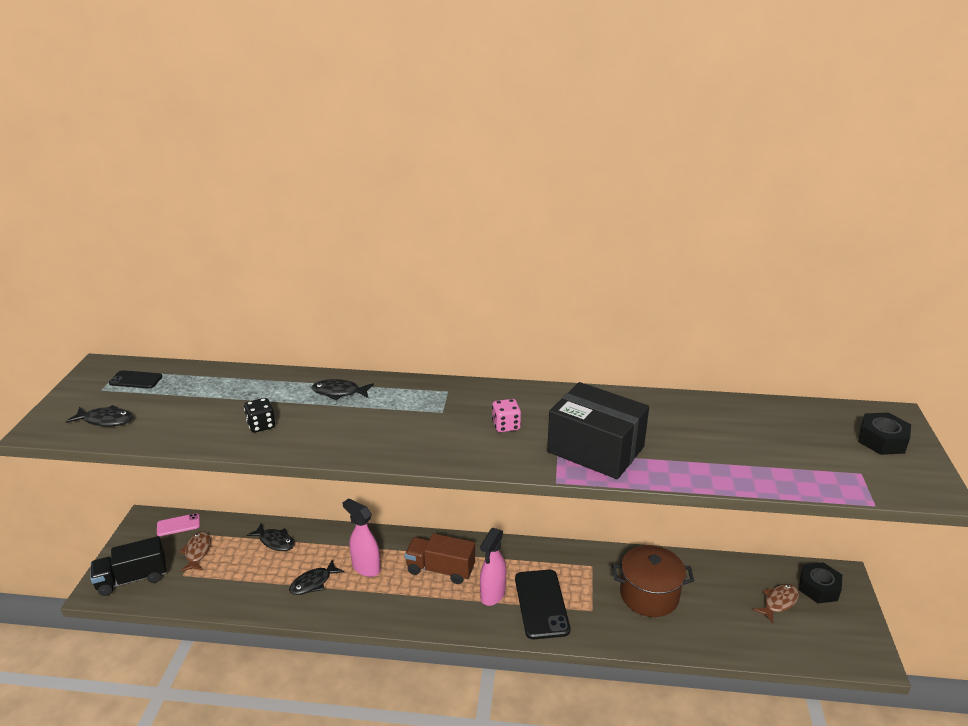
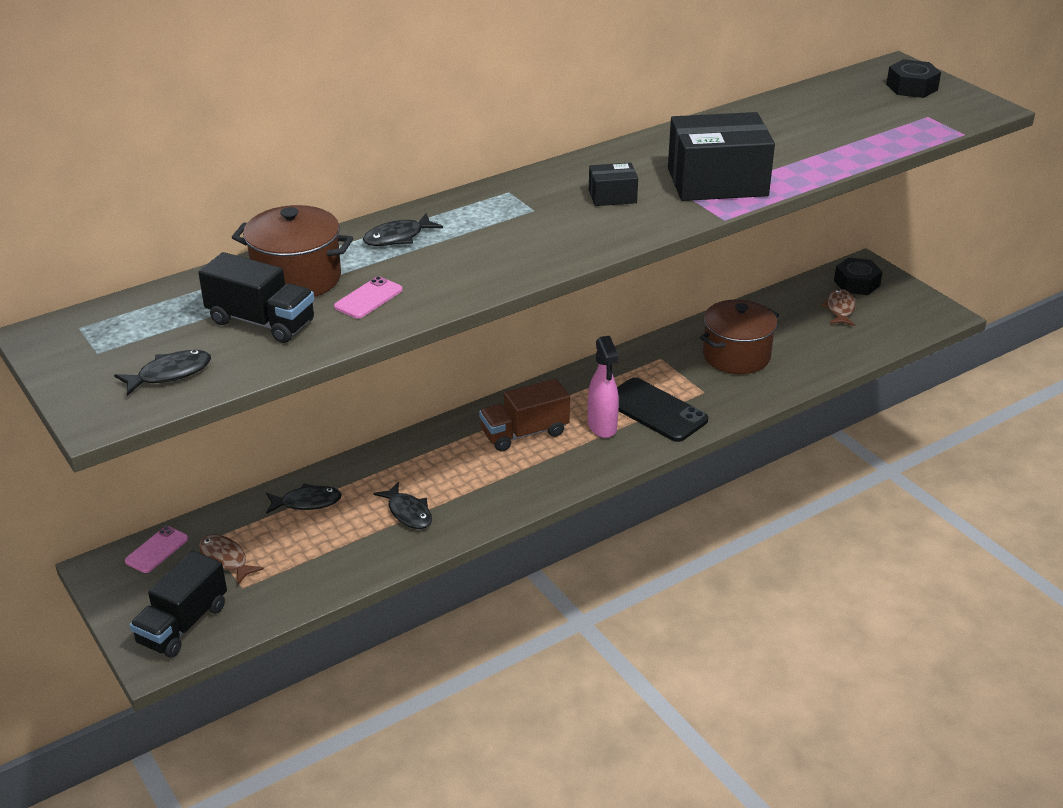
camera: 40 degrees left, 5 degrees up
(136, 380) = (124, 326): black phone -> none
(191, 411) = (261, 322): none -> black truck
(250, 393) = (297, 278): none -> brown pot
(261, 425) = (368, 298): black dice -> pink phone
(313, 583) = (408, 513): black fish -> black fish turned 45 degrees counterclockwise
(366, 568) = (446, 471): pink spray bottle -> none
(506, 426) = (612, 196): pink dice -> black box

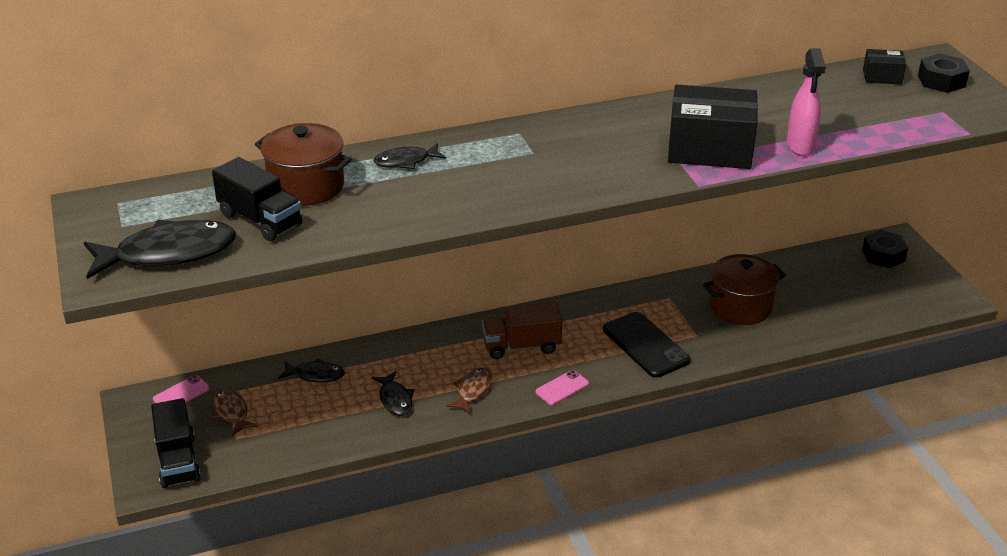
camera: 15 degrees right, 0 degrees up
(170, 374) = (169, 253): black fish -> black fish, size x1.88
(183, 624) = (178, 461): black truck -> black truck turned 60 degrees counterclockwise
(368, 298) = (356, 212): pink phone -> pink phone (562, 388)
(602, 427) = (592, 352): pink spray bottle -> pink spray bottle (800, 146)
(612, 196) = (608, 150): black box -> black box (882, 77)
(840, 309) = (857, 277): brown fish -> brown fish (472, 390)

